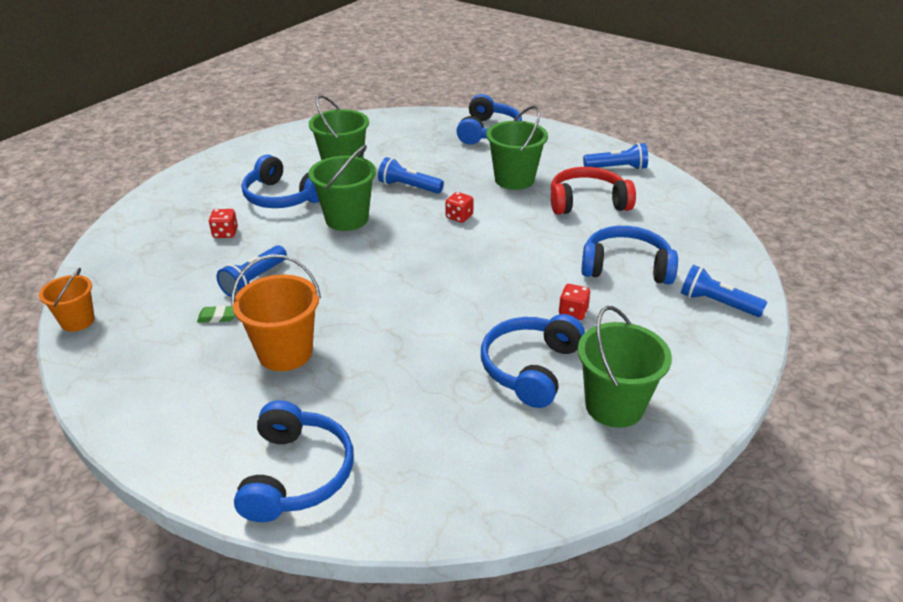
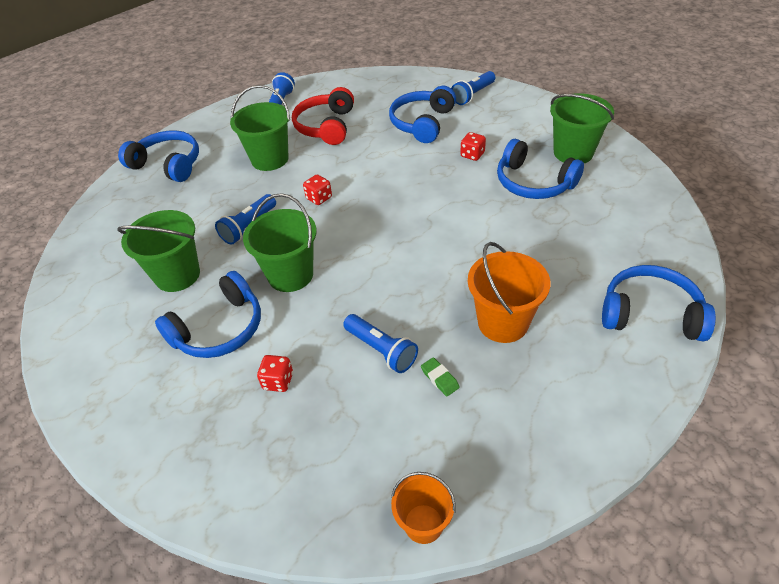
camera: 75 degrees left, 10 degrees up
(218, 317) = (439, 378): green eraser -> green eraser turned 45 degrees counterclockwise

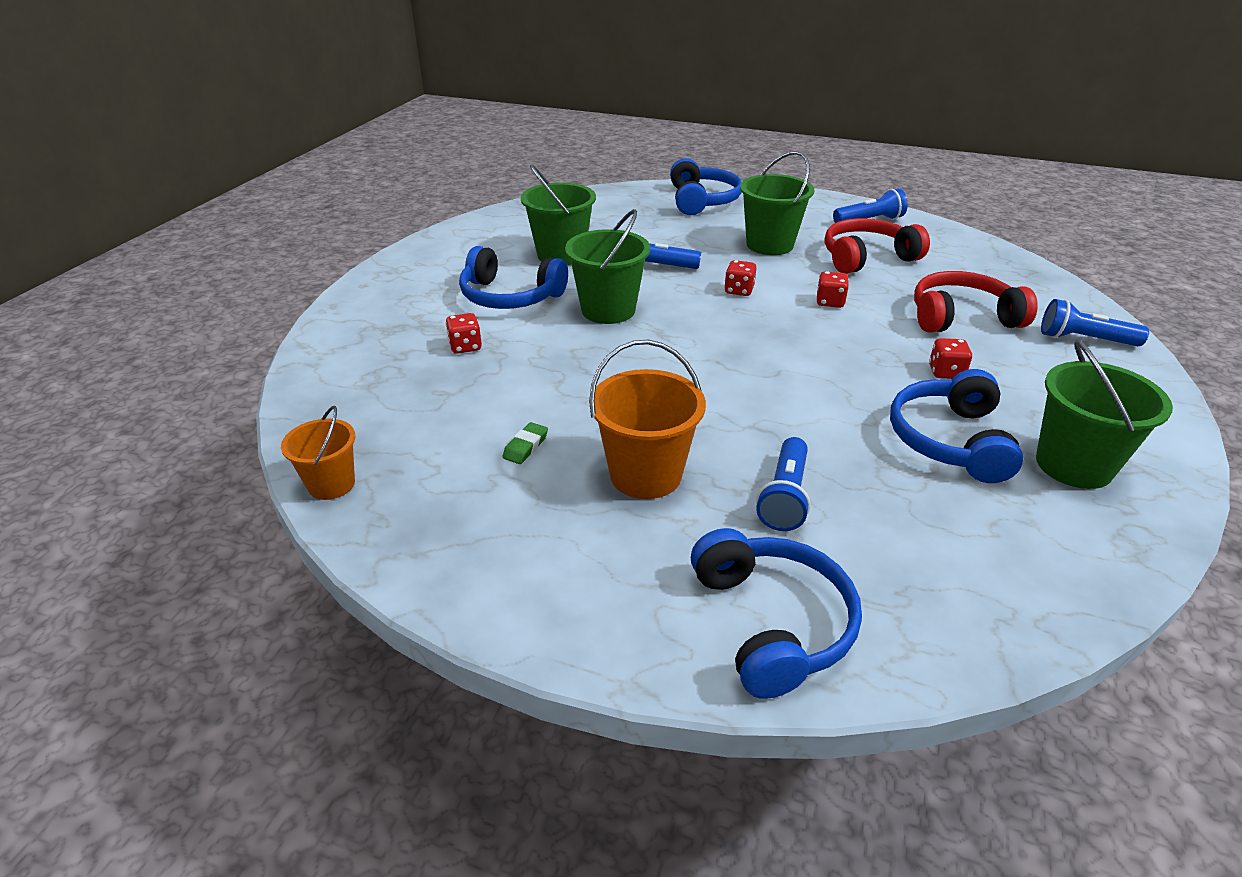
camera: 60 degrees right, 10 degrees down
(366, 164) = (830, 302): none -> red dice
(381, 350) = (542, 395): blue flashlight -> blue flashlight (785, 497)
(422, 123) = (962, 317): blue headphones -> red headphones

